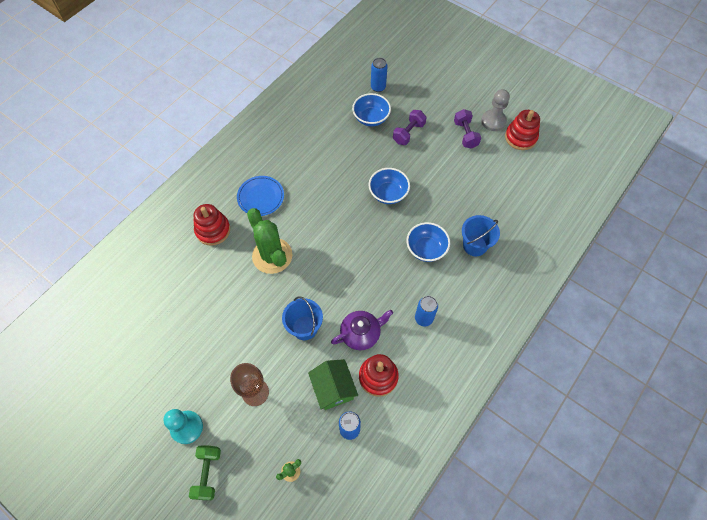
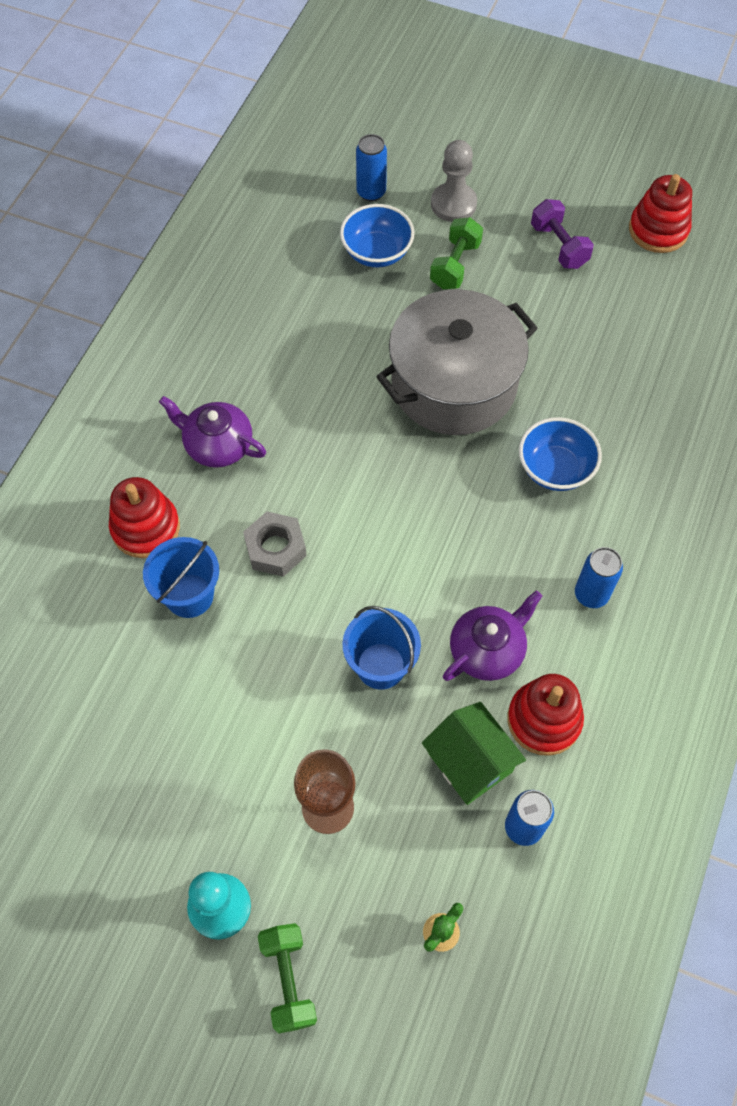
camera: 15 degrees left, 0 degrees up
(261, 197) = (217, 445): blue plate -> purple teapot
(272, 256) = (275, 548): green cactus -> grey nut
(388, 194) = (454, 384): blue bowl -> grey pot
(408, 133) = (455, 265): purple dumbbell -> green dumbbell
(474, 245) = (639, 442): blue bucket -> blue bucket (189, 595)
(493, 121) = (600, 211): grey pawn -> grey pawn (453, 204)

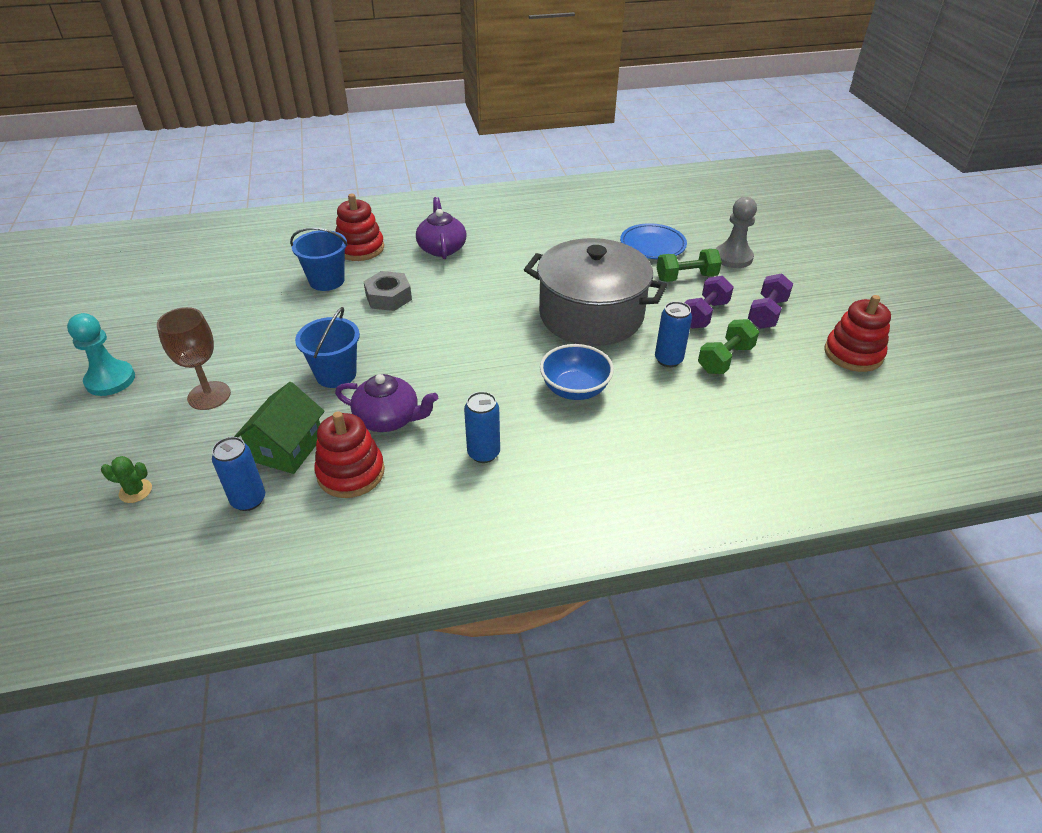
camera: 55 degrees right, 20 degrees down
(288, 980) = (67, 431): green dumbbell -> green dumbbell (725, 359)
(371, 192) = (694, 225): blue can -> blue can (668, 360)
(377, 252) = (652, 245): blue bowl -> blue plate
(524, 294) = (704, 314): none -> purple dumbbell

